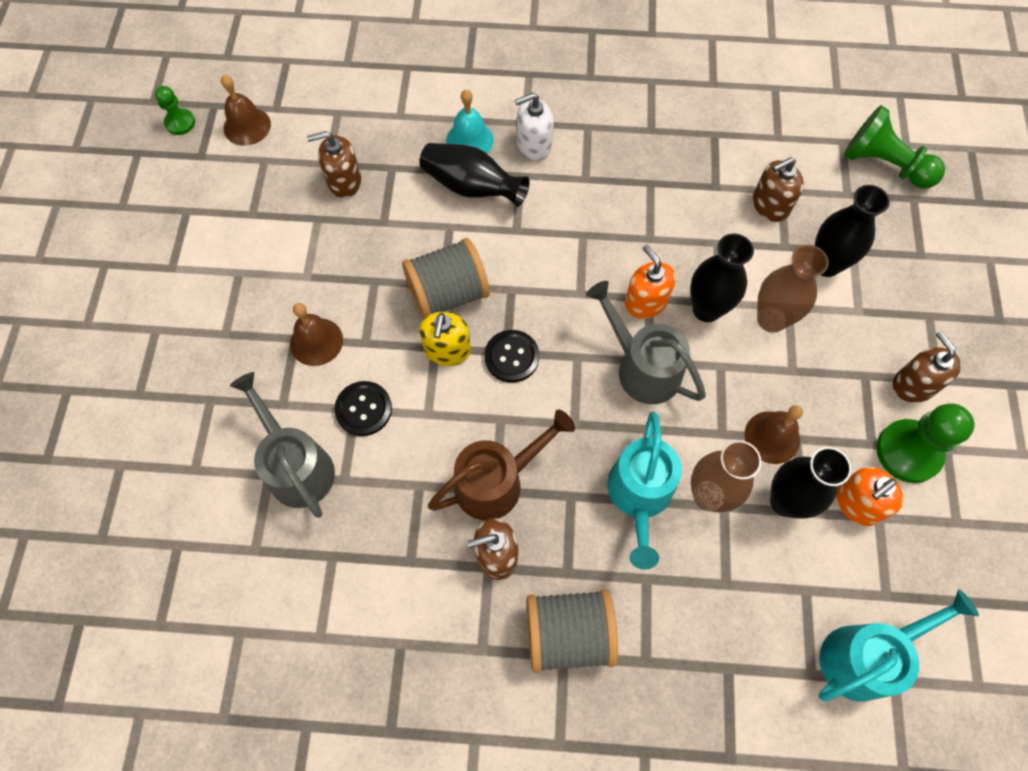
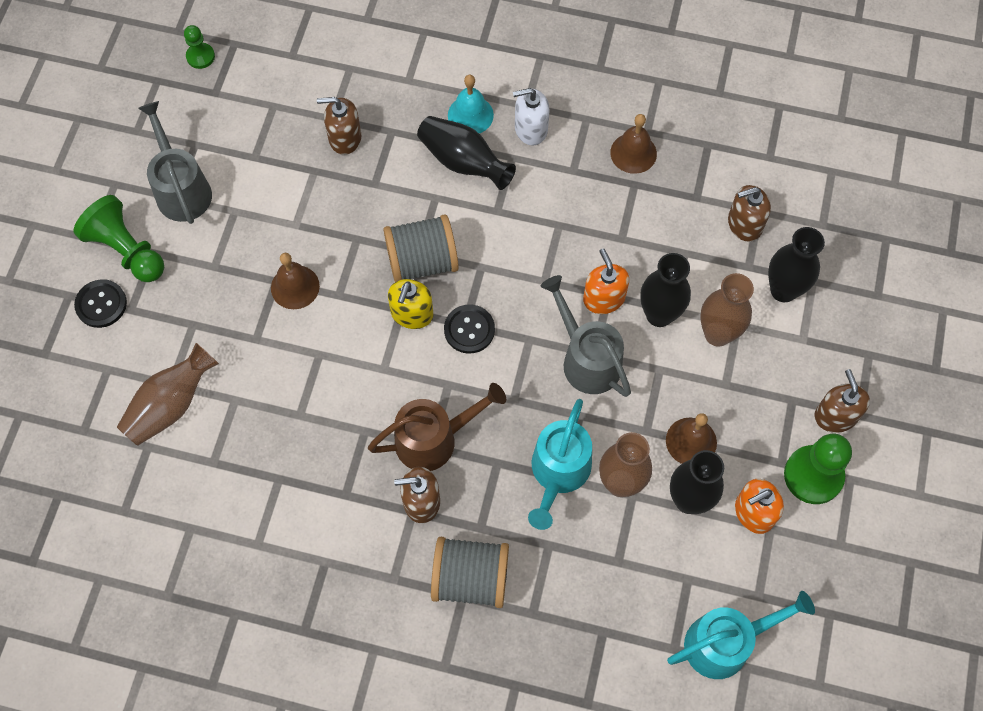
camera: 10 degrees right, 0 degrees up
(198, 493) = (171, 405): none -> brown vase
(247, 126) = (262, 69): brown bell -> brown bell (633, 153)
(296, 465) = (260, 395): grey watering can -> grey watering can (181, 188)
(363, 409) = (327, 355): black button -> black button (101, 304)
(884, 165) = (866, 201): green pawn -> green pawn (127, 250)

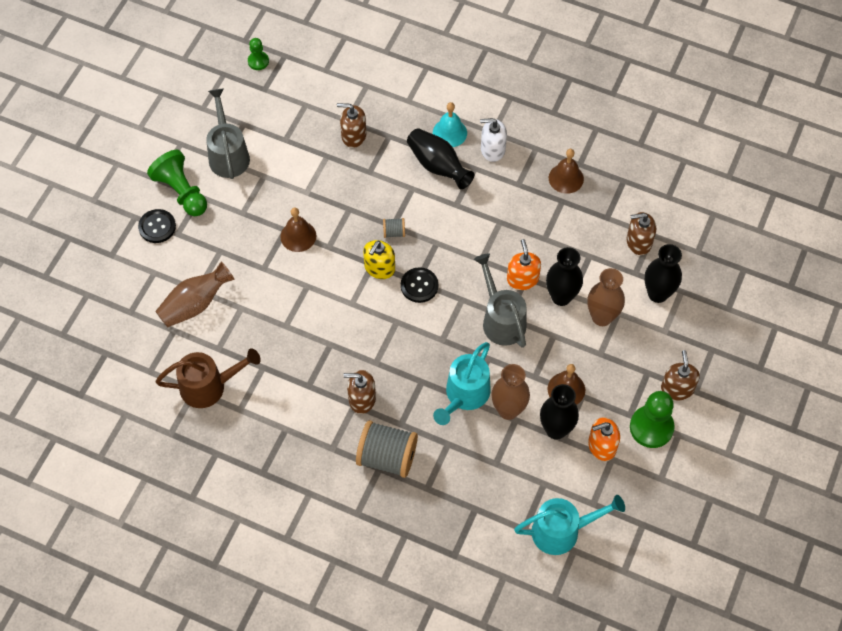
camera: 10 degrees right, 5 degrees down
(422, 261) = (394, 232): grey spool -> grey spool, size x0.45
(434, 439) = (379, 358): brown watering can -> brown watering can (209, 386)

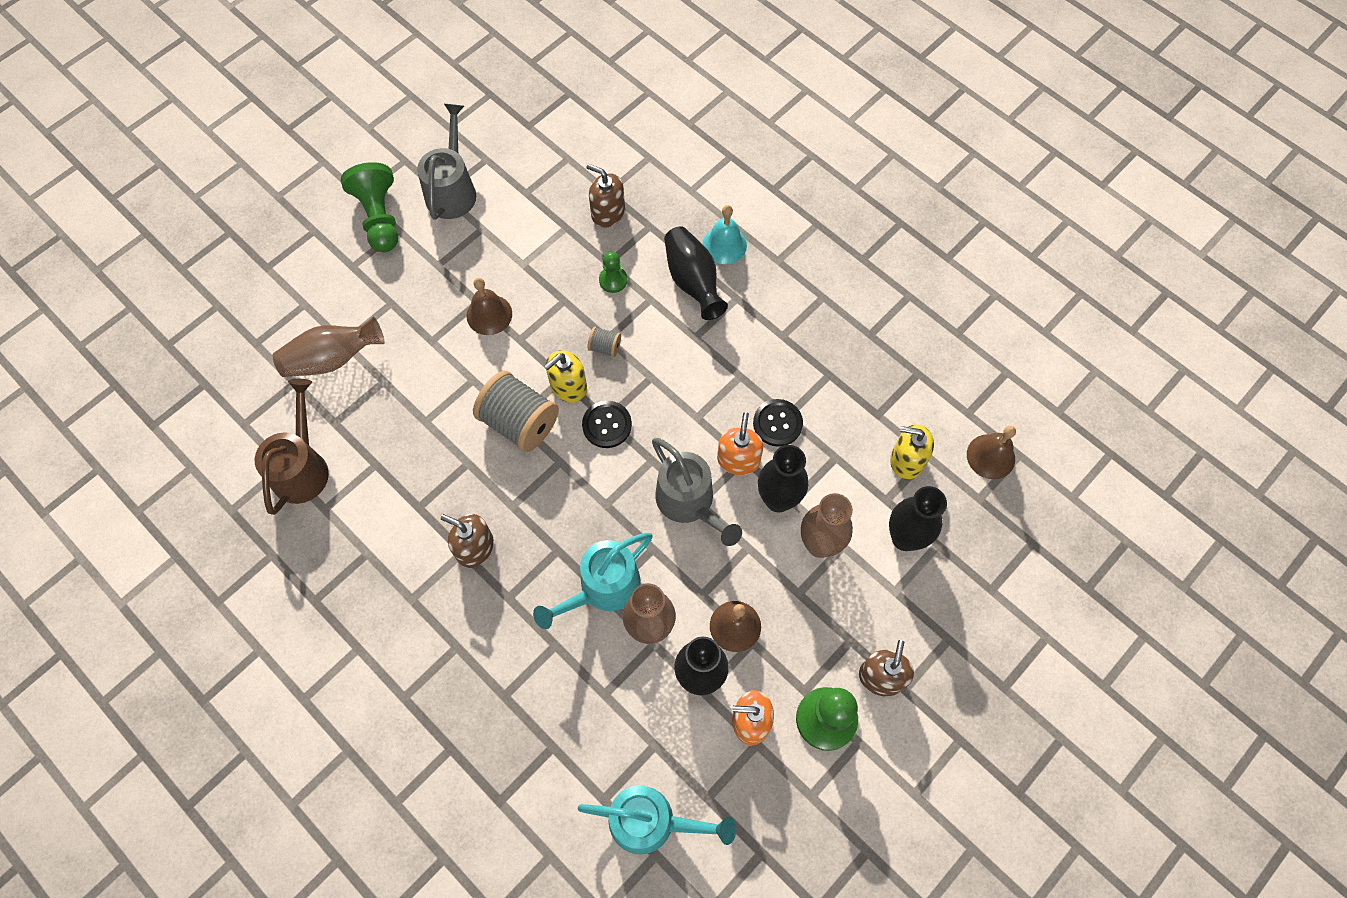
camera: 20 degrees right, 5 degrees up
(157, 227) = (333, 250): black button -> black button (777, 423)
(209, 386) = (302, 467): brown watering can -> brown watering can turned 90 degrees counterclockwise
(258, 61) = (536, 91): green pawn -> green pawn (613, 280)
(387, 457) = (472, 635): grey spool -> grey spool (519, 422)
(492, 149) = (768, 282): white soap dispenser -> none
(501, 319) = (690, 503): grey watering can -> grey watering can turned 150 degrees clockwise
(566, 178) = (845, 347): brown bell -> brown bell (990, 456)
(638, 242) = (906, 460): brown soap dispenser -> yellow soap dispenser

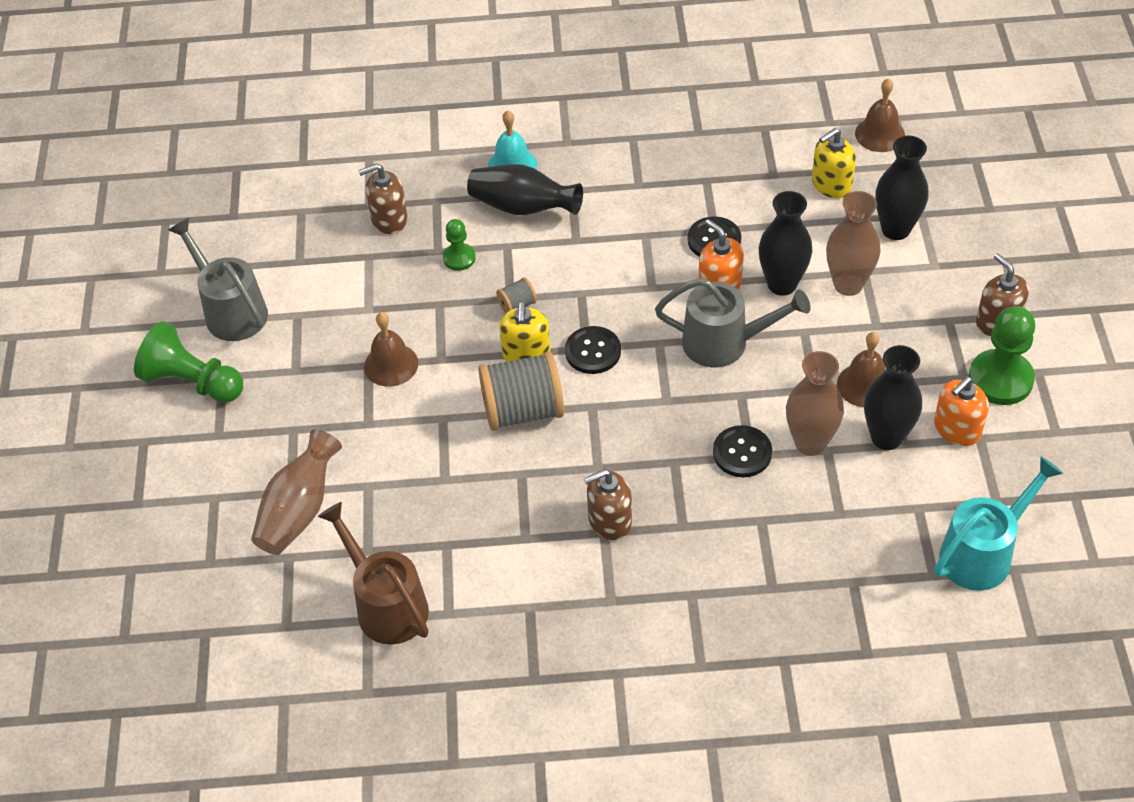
camera: 45 degrees left, 15 degrees down
(602, 588) = (742, 453): turquoise watering can -> black button

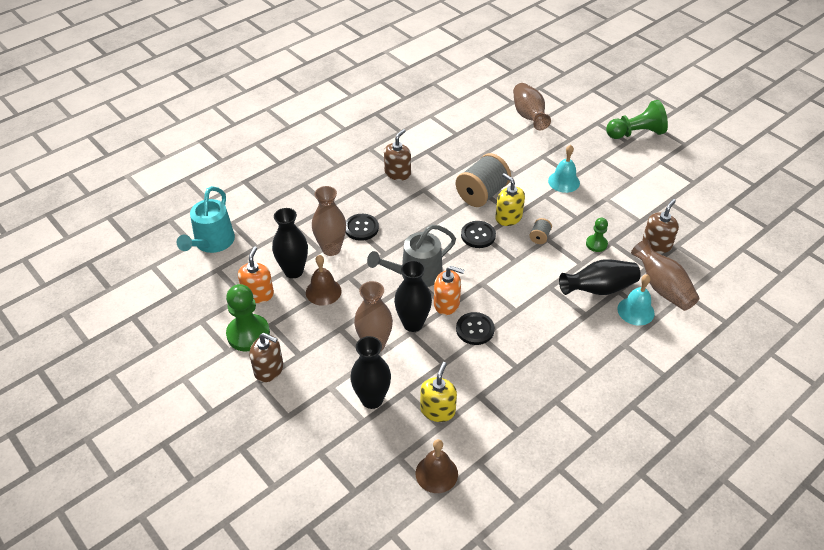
camera: 140 degrees right, 5 degrees down
(230, 310) = (664, 166): grey watering can -> none
(386, 604) = (457, 107): brown watering can -> none
(391, 364) = (564, 181): brown bell -> turquoise bell
(451, 171) = (662, 288): none -> brown vase

